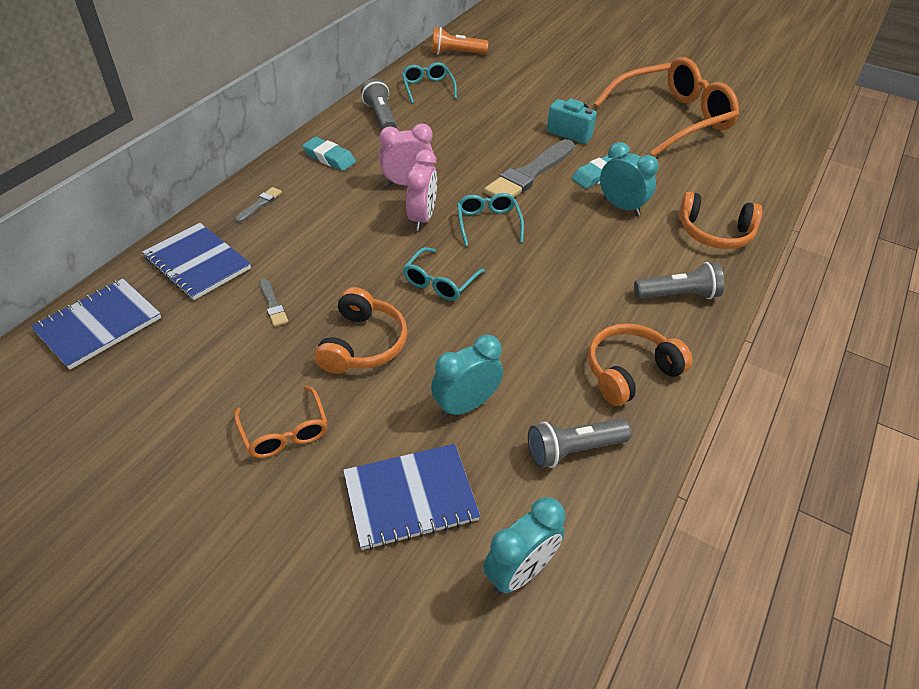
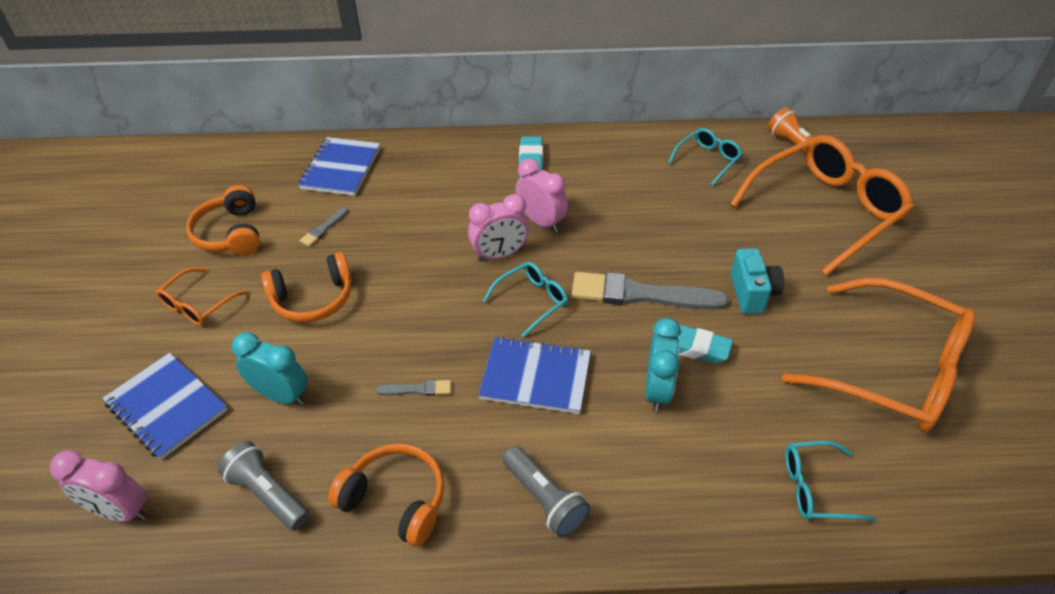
camera: 60 degrees right, 0 degrees up
(99, 325) = (248, 163): blue notebook -> blue notebook (535, 377)
(260, 204) = (434, 159): grey brush -> grey brush (417, 389)
(381, 117) = (624, 157): grey flashlight -> none
(440, 282) = (422, 308): turquoise glasses -> turquoise glasses (815, 488)
(519, 572) = (120, 511): turquoise clock -> pink clock
(526, 73) = (826, 210): none -> orange glasses
(714, 233) = (690, 497): orange headphones -> orange headphones (230, 233)

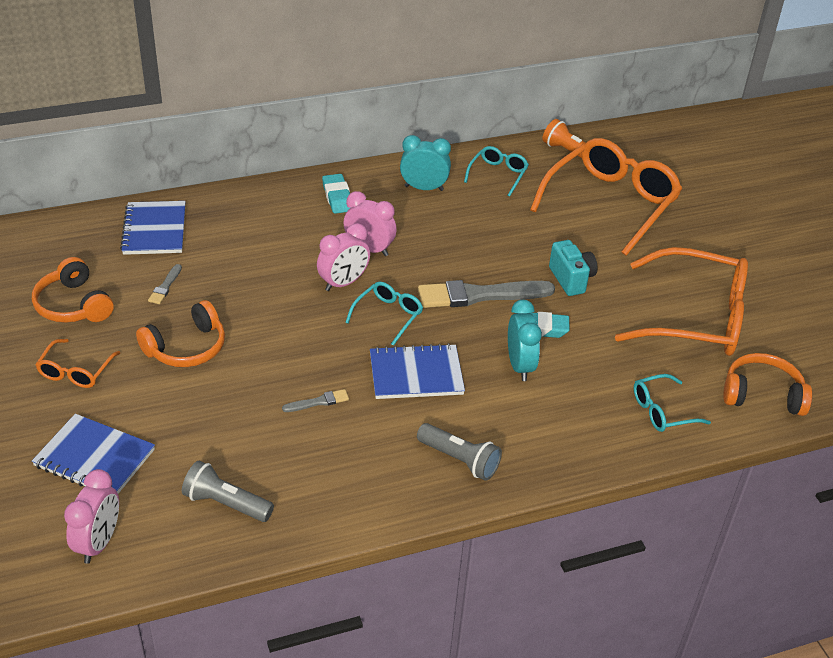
camera: 20 degrees left, 5 degrees down
(120, 511) = (99, 543): pink clock -> pink clock turned 75 degrees counterclockwise
(281, 395) = (198, 429): turquoise clock -> turquoise clock (424, 188)
(396, 500) = (338, 485): orange headphones -> orange headphones (762, 394)

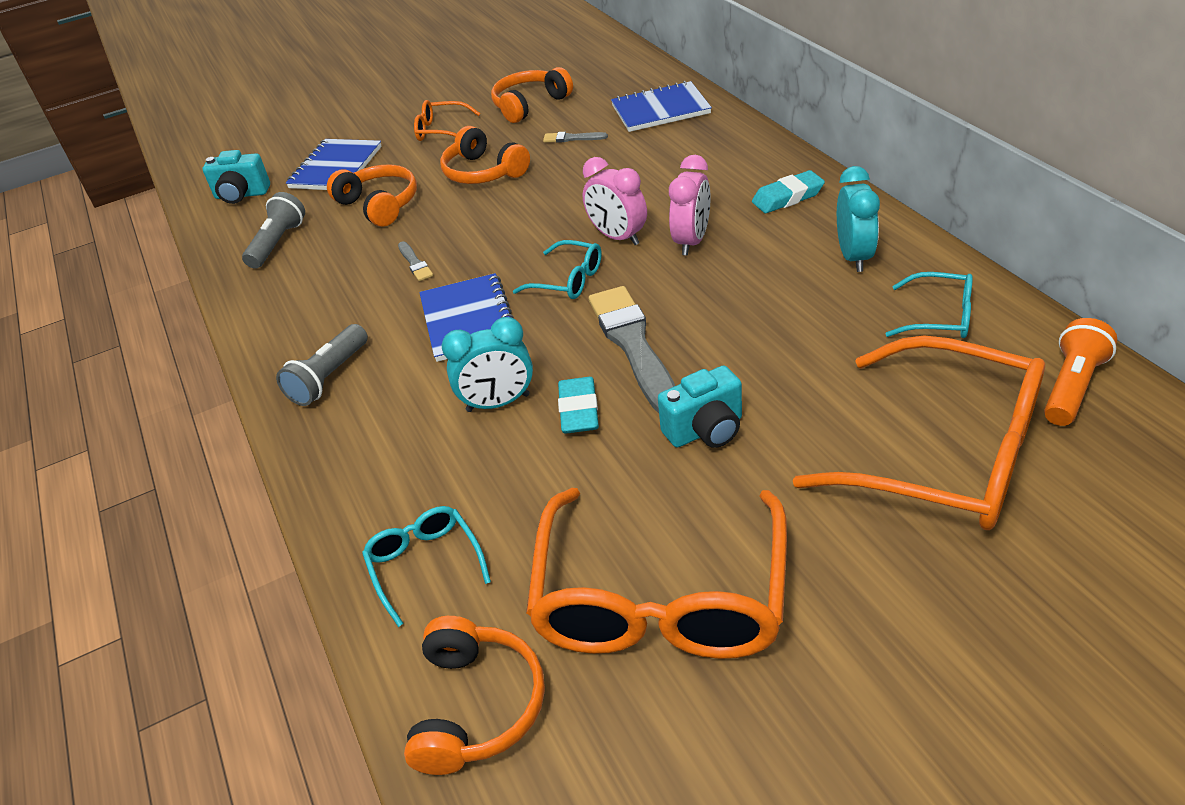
camera: 90 degrees right, 0 degrees up
(99, 543) = (241, 195): pink clock -> turquoise camera
(199, 423) = (380, 205): none -> orange headphones

